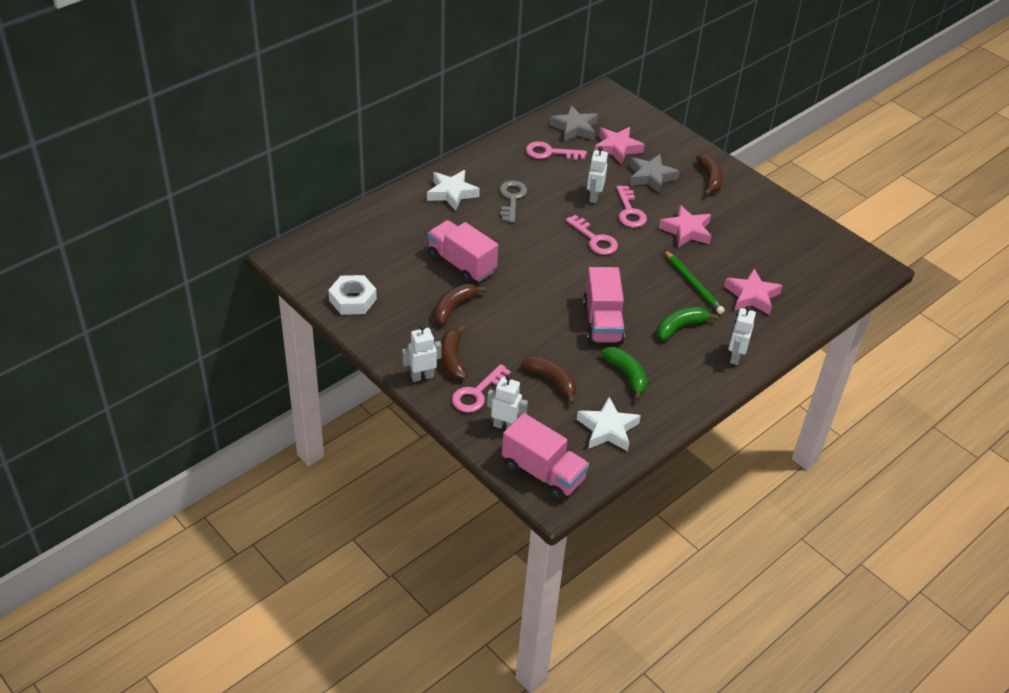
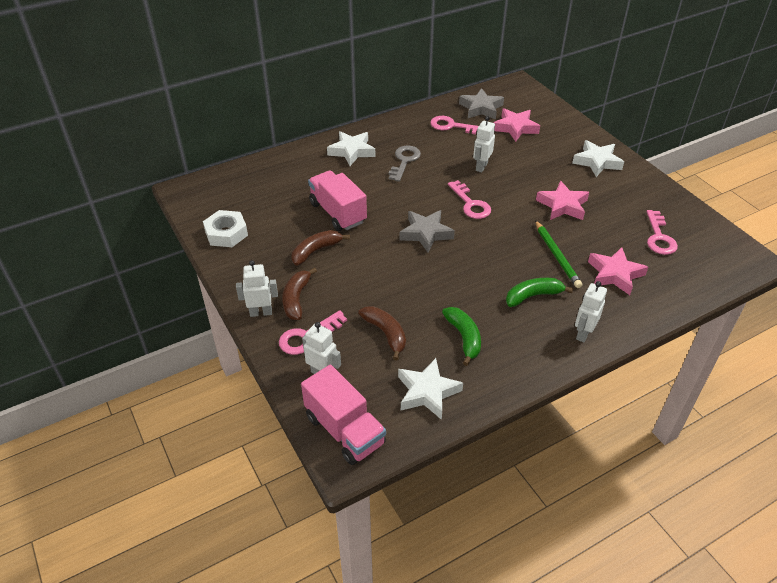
camera: 15 degrees right, 0 degrees up
(602, 322) = (455, 282): pink truck -> none
(629, 211) = (511, 183): pink key -> pink key (659, 237)
(651, 177) = (540, 155): grey star -> grey star (426, 233)
(710, 179) = (597, 162): brown banana -> white star

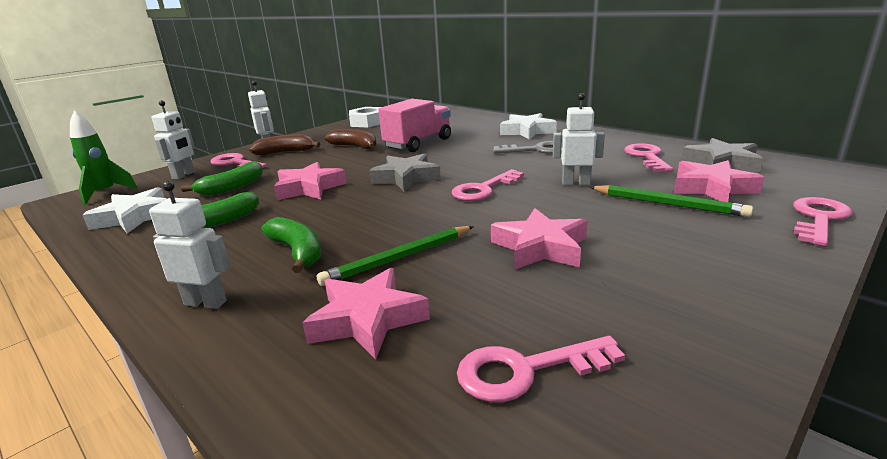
camera: 75 degrees right, 20 degrees down
(344, 430) = (105, 193): pink truck -> green rocket
(386, 334) = (232, 187): brown banana -> green banana
(417, 286) = (309, 188): none -> pink star
(529, 149) = (667, 204): none -> green pencil
(565, 119) = (819, 219): none -> pink key
(597, 162) = (724, 263): white star -> none

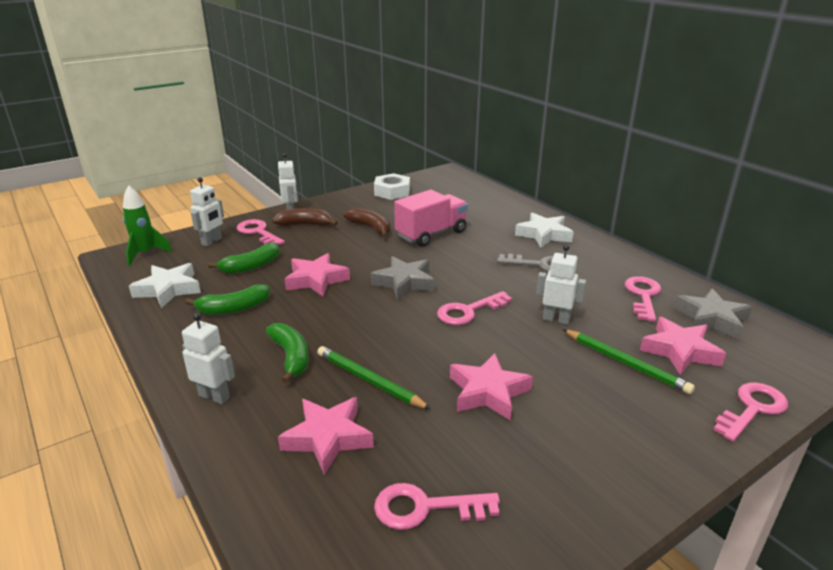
camera: 10 degrees right, 5 degrees up
(399, 258) = (369, 380): green pencil -> green pencil turned 60 degrees clockwise

